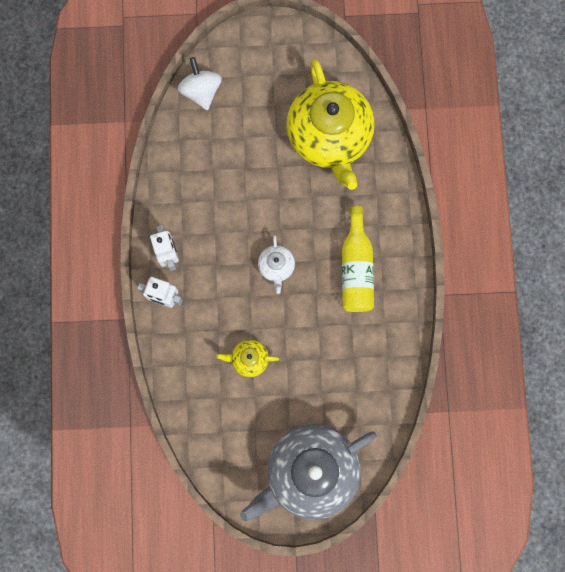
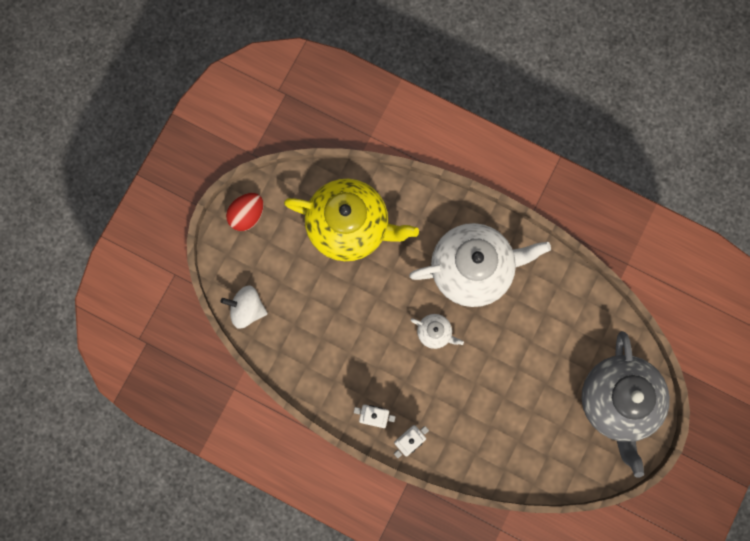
camera: 60 degrees left, 0 degrees up
(249, 359) = (499, 399): yellow teapot -> none
(285, 43) = (247, 215): none -> red egg
(356, 268) = (472, 269): yellow bottle -> white teapot

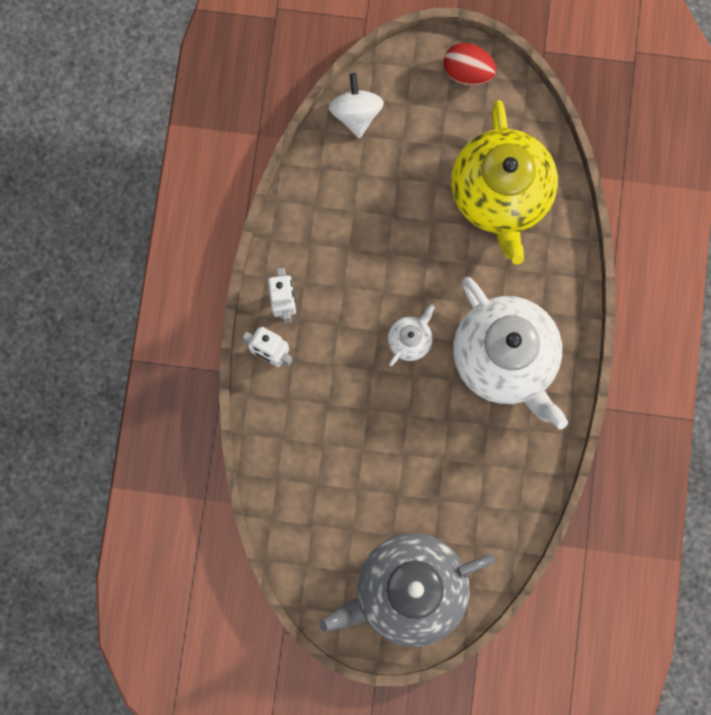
camera: 70 degrees right, 0 degrees up
(435, 332) = (410, 340): white teapot -> white teapot turned 150 degrees counterclockwise

